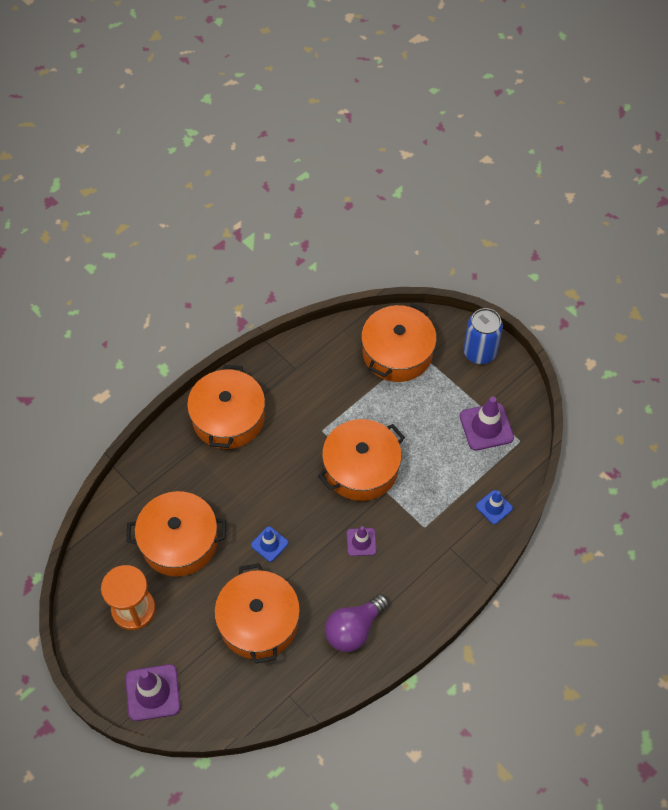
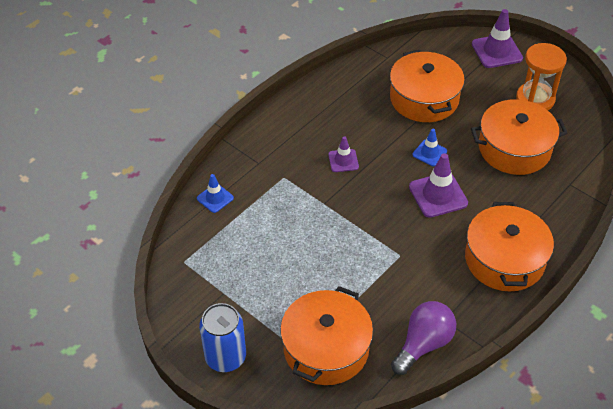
camera: 175 degrees right, 10 degrees down
(354, 629) = (341, 99): purple light bulb -> purple light bulb (423, 344)
(361, 468) = (352, 222): orange pot -> none
(486, 427) = (220, 272): purple traffic cone -> purple traffic cone (438, 195)

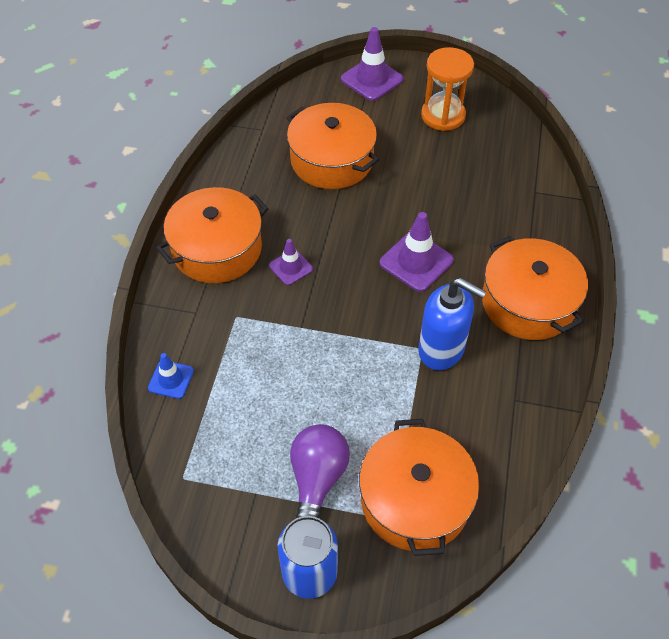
camera: 30 degrees left, 5 degrees up
(414, 262) = (441, 349): none -> blue soap dispenser
(423, 344) = (512, 439): purple light bulb -> purple light bulb (317, 479)
(429, 153) = (377, 218): blue traffic cone -> none
(514, 149) = (458, 177): orange pot -> orange pot (217, 249)

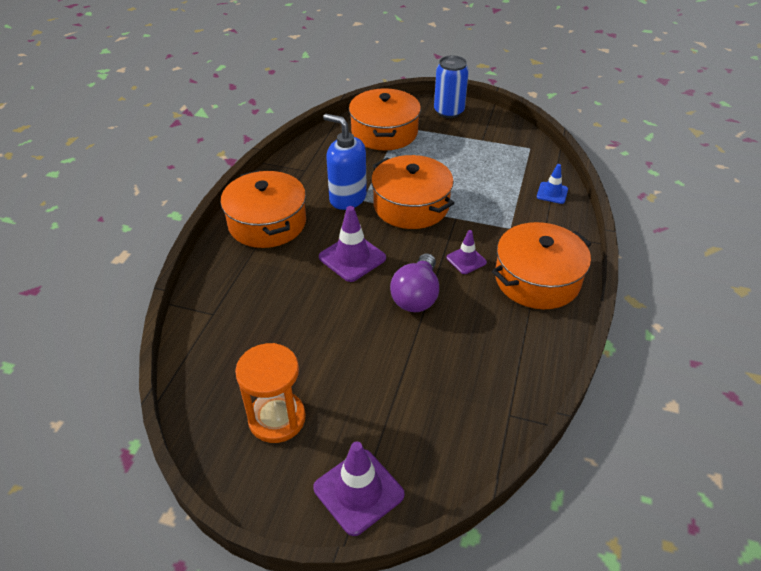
camera: 175 degrees left, 10 degrees down
(317, 479) = (444, 143): purple light bulb -> purple light bulb (416, 296)
(331, 160) = (424, 365): orange pot -> orange pot (411, 205)

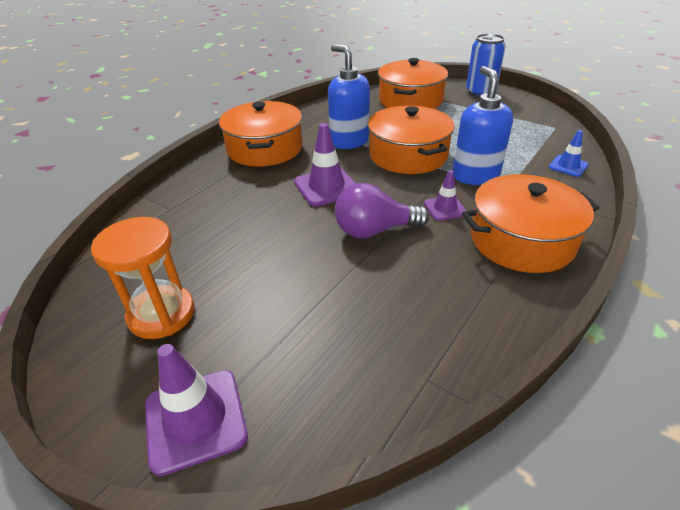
camera: 20 degrees right, 5 degrees down
(416, 296) = (374, 230): purple light bulb -> purple light bulb turned 45 degrees clockwise
(479, 219) = (475, 176): none -> blue soap dispenser

